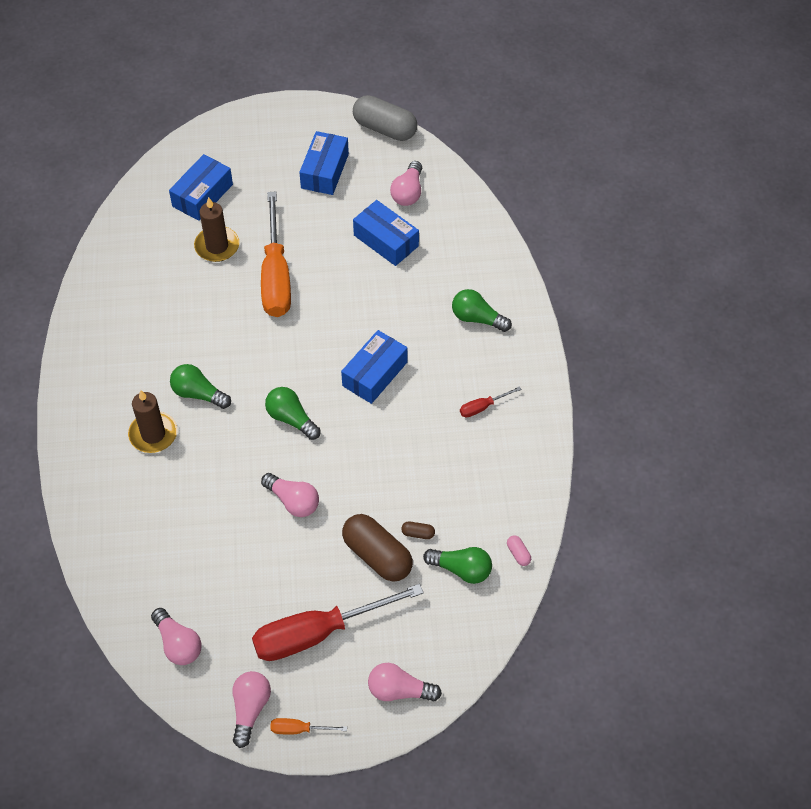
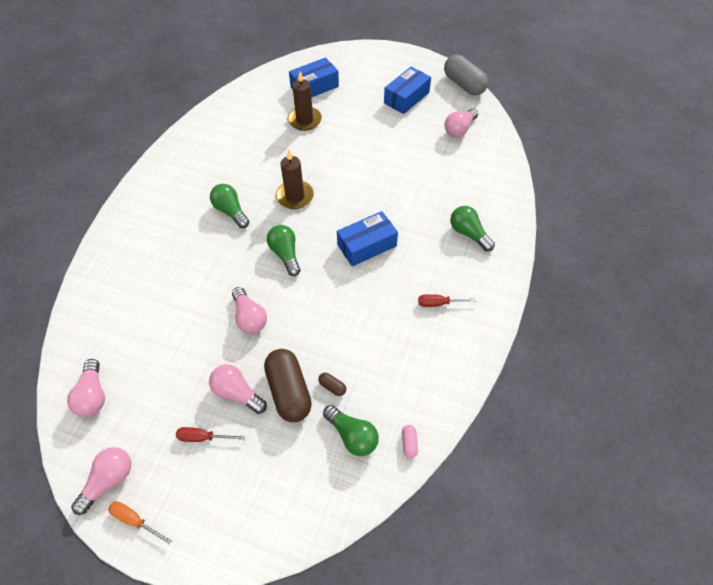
camera: 25 degrees right, 0 degrees up
(153, 434) = (182, 227): brown candle -> brown candle (295, 196)
(276, 275) = (333, 152): orange screwdriver -> none
(318, 633) = (203, 437): red screwdriver -> red screwdriver, size x0.42
(386, 240) = (426, 155): blue box -> none
(399, 690) = (239, 525): pink light bulb -> pink light bulb (237, 393)

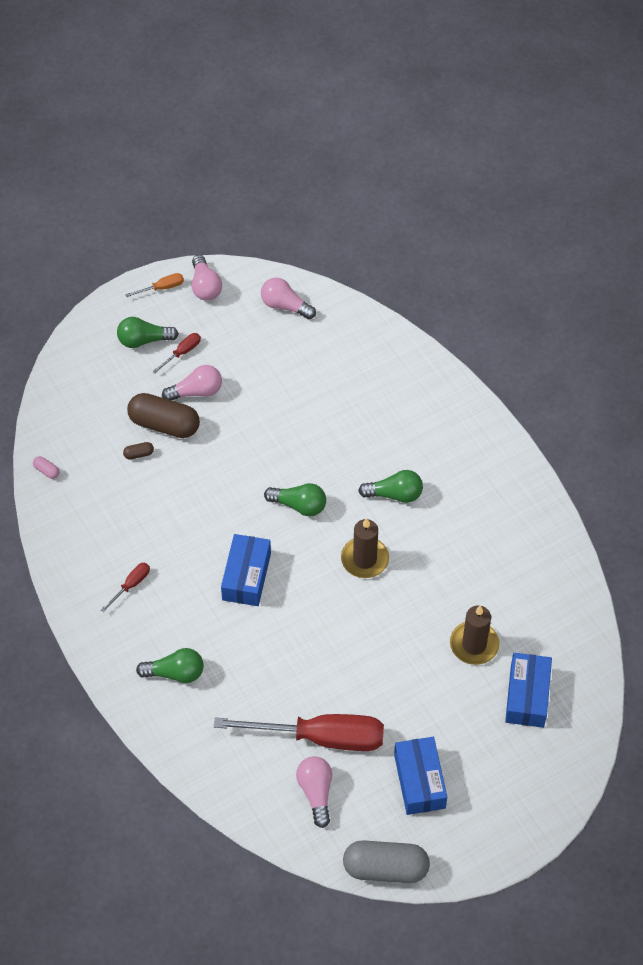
camera: 130 degrees right, 0 degrees up
(249, 317) = (257, 439): pink light bulb -> none
(352, 435) = (89, 440): green light bulb -> green light bulb (144, 340)
(428, 146) = (320, 737): none -> red screwdriver

